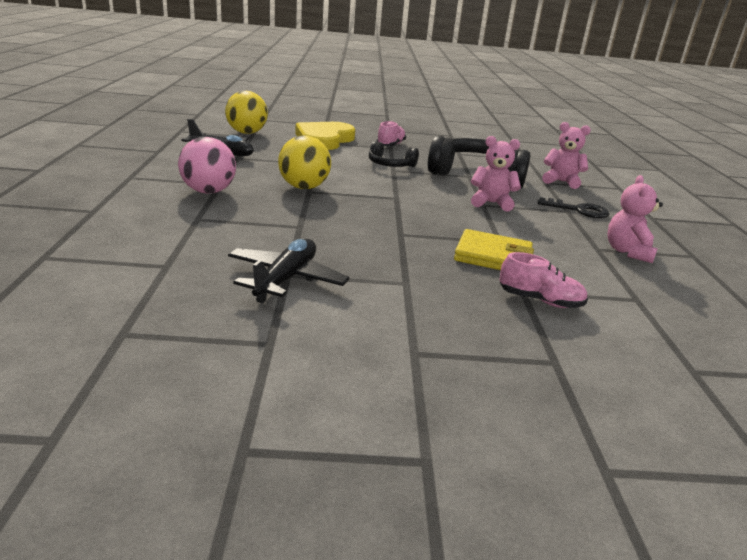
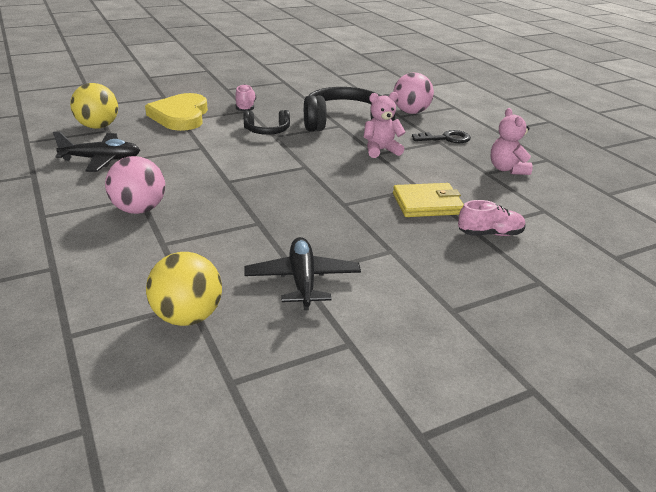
camera: 25 degrees left, 5 degrees up
(304, 187) = (219, 178): yellow ball -> yellow ball (187, 316)
(561, 182) = (411, 112): pink teddy bear -> pink ball

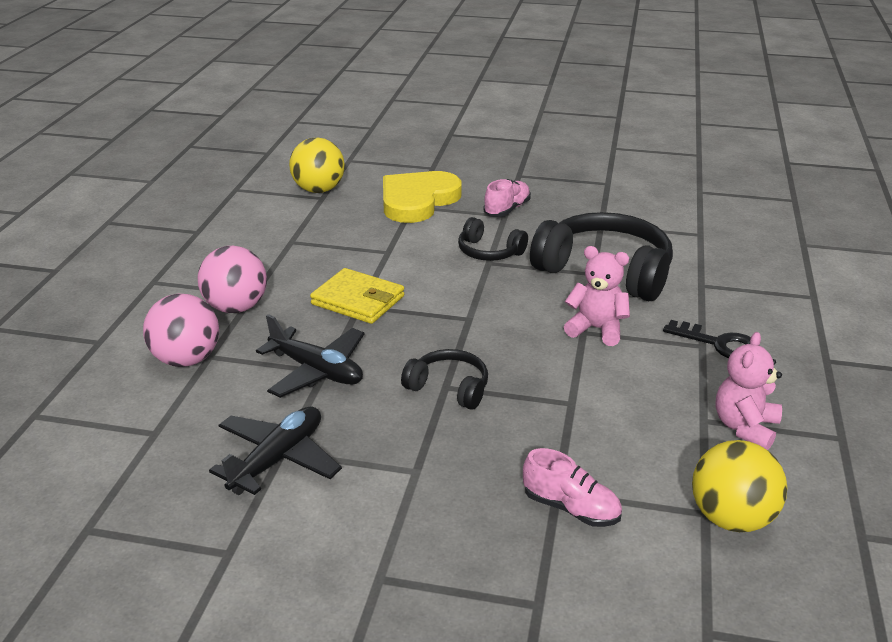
camera: 40 degrees right, 0 degrees up
(101, 160) = (273, 234): black plane -> black plane (316, 371)
(187, 316) = (135, 445): yellow ball -> yellow ball (731, 518)
(347, 204) = (449, 388): none -> black headphones
(411, 112) = (726, 284): pink ball -> pink ball (186, 359)
(427, 204) = (548, 430): yellow wallet -> yellow wallet (358, 300)

